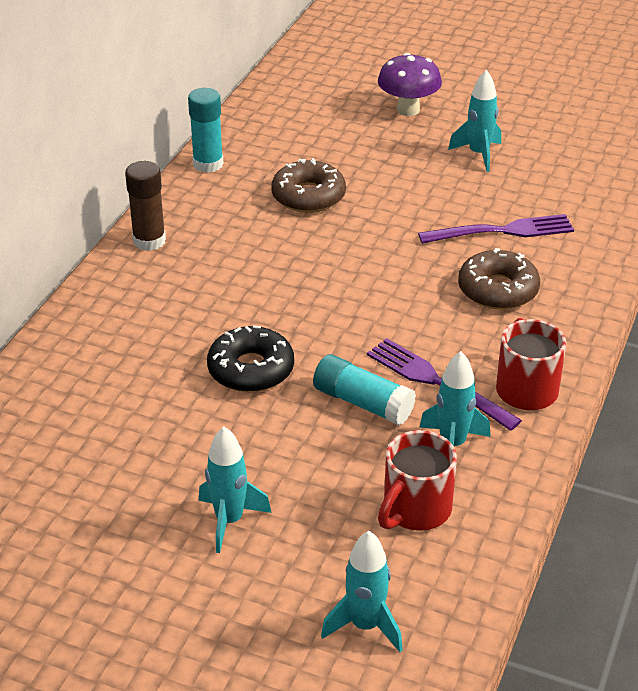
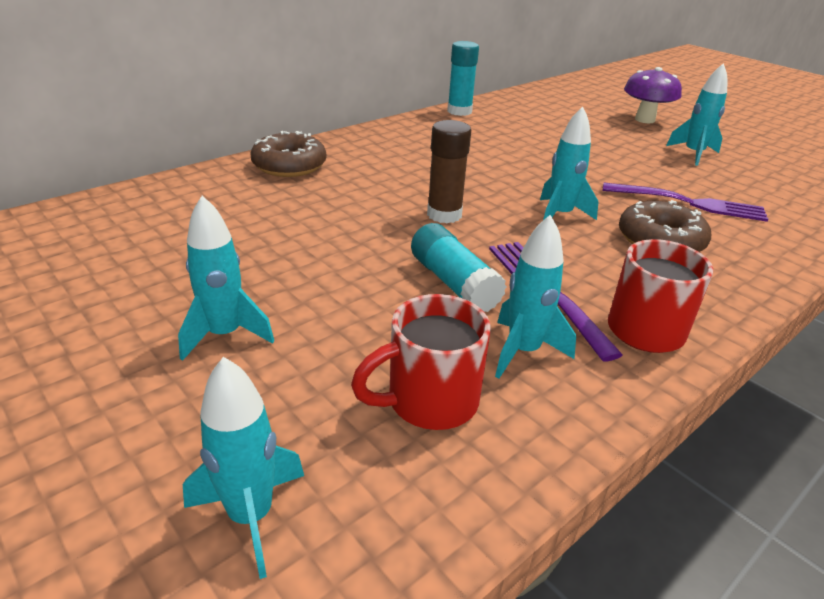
camera: 25 degrees right, 5 degrees down
(149, 241) = (374, 136): brown glue stick -> brown glue stick (444, 215)
(251, 369) = (372, 227): black donut -> none
(308, 196) = (523, 143): brown donut -> brown donut (289, 165)
(401, 290) = (560, 215): none -> turquoise rocket

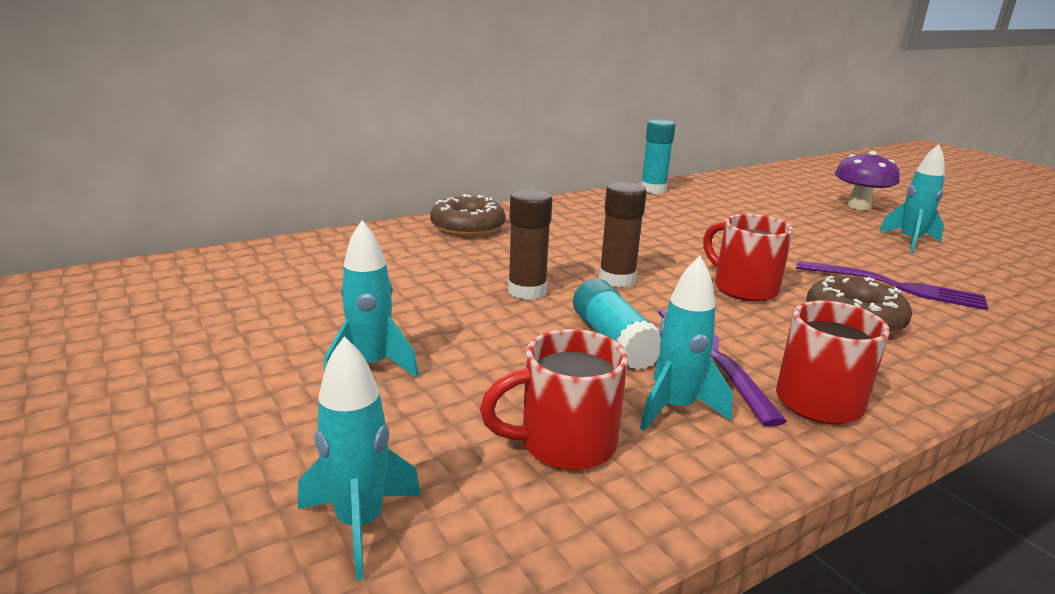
camera: 10 degrees right, 10 degrees down
(362, 235) = (527, 291): none -> brown glue stick
(560, 215) = (743, 288): turquoise rocket -> red mug

